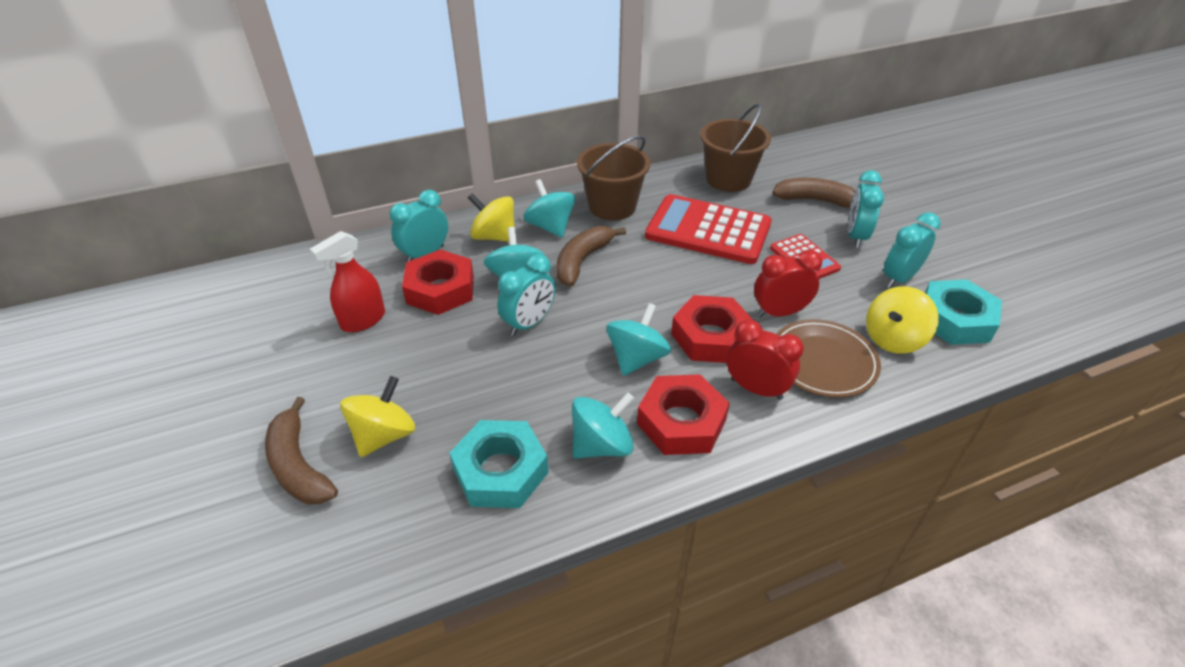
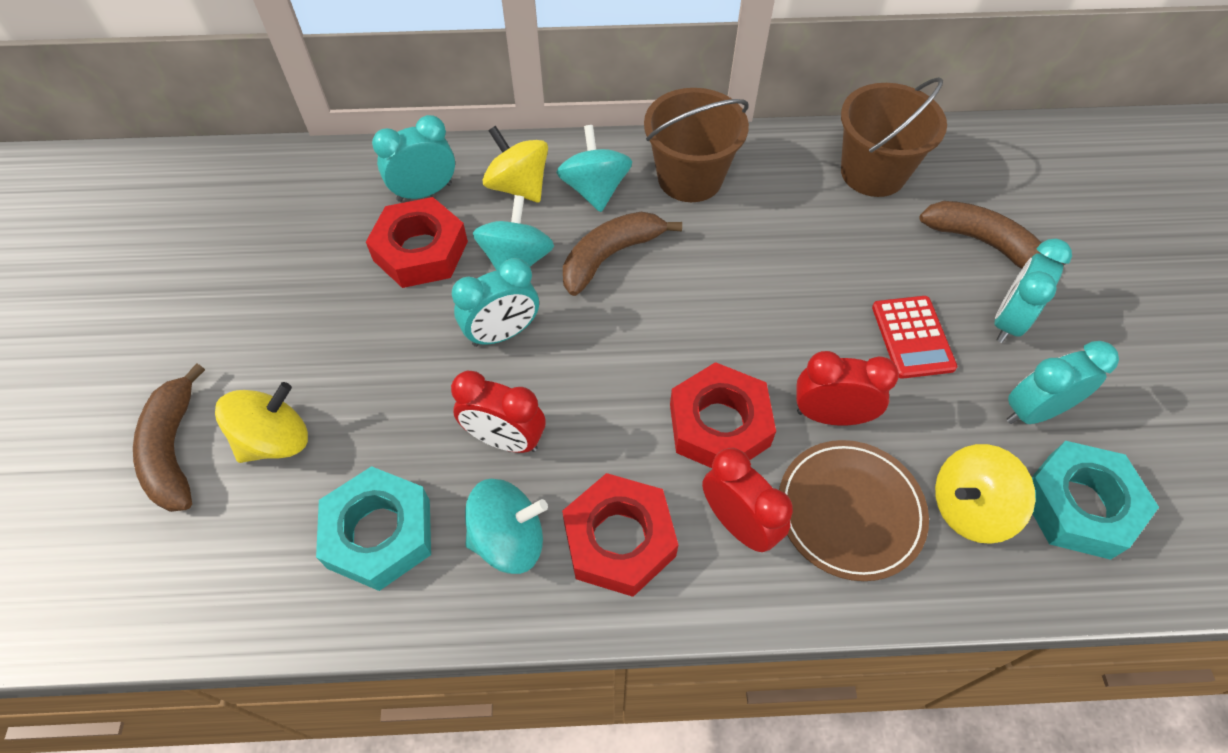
camera: 20 degrees right, 15 degrees up
(363, 320) = (315, 270): red spray bottle -> none
(566, 386) = (505, 440): none -> red clock
(637, 358) = (609, 427): turquoise spinning top -> none
(708, 230) = (800, 252): red calculator -> none

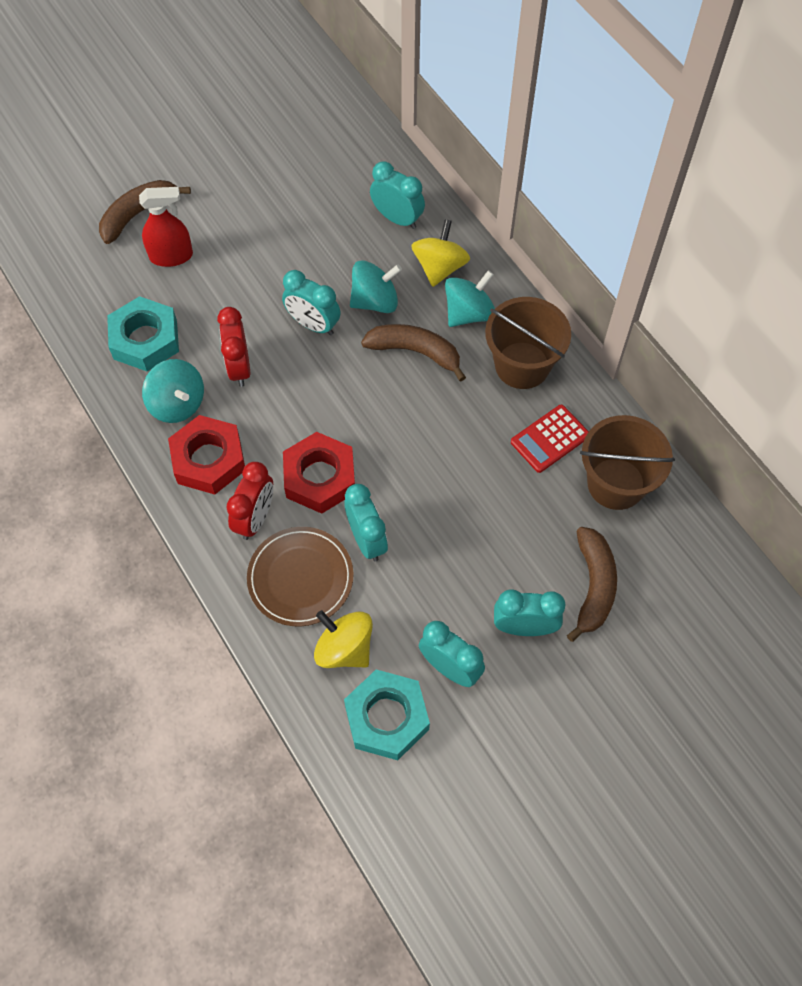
camera: 60 degrees right, 5 degrees up
(275, 440) = (171, 256): yellow spinning top -> red spray bottle
(420, 251) = (347, 245): red nut -> none
(830, 415) = (367, 539): red clock -> turquoise clock
(912, 337) = (467, 567): red calculator -> red calculator (550, 439)

